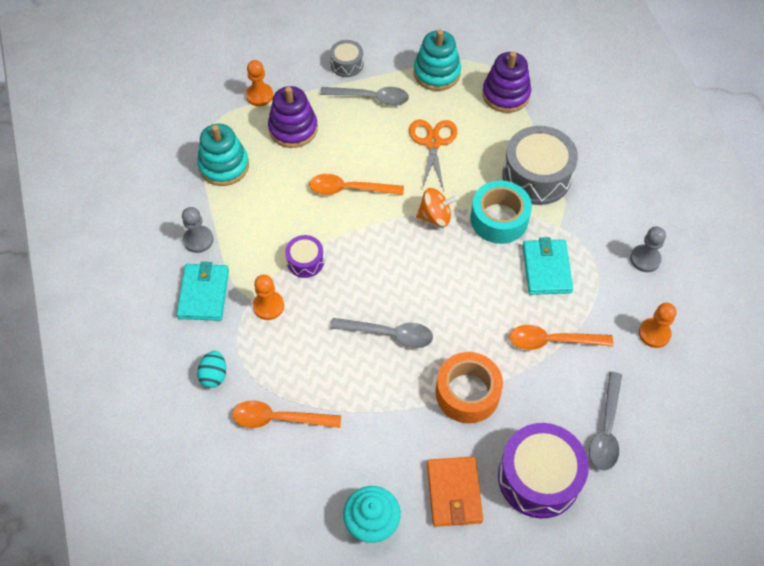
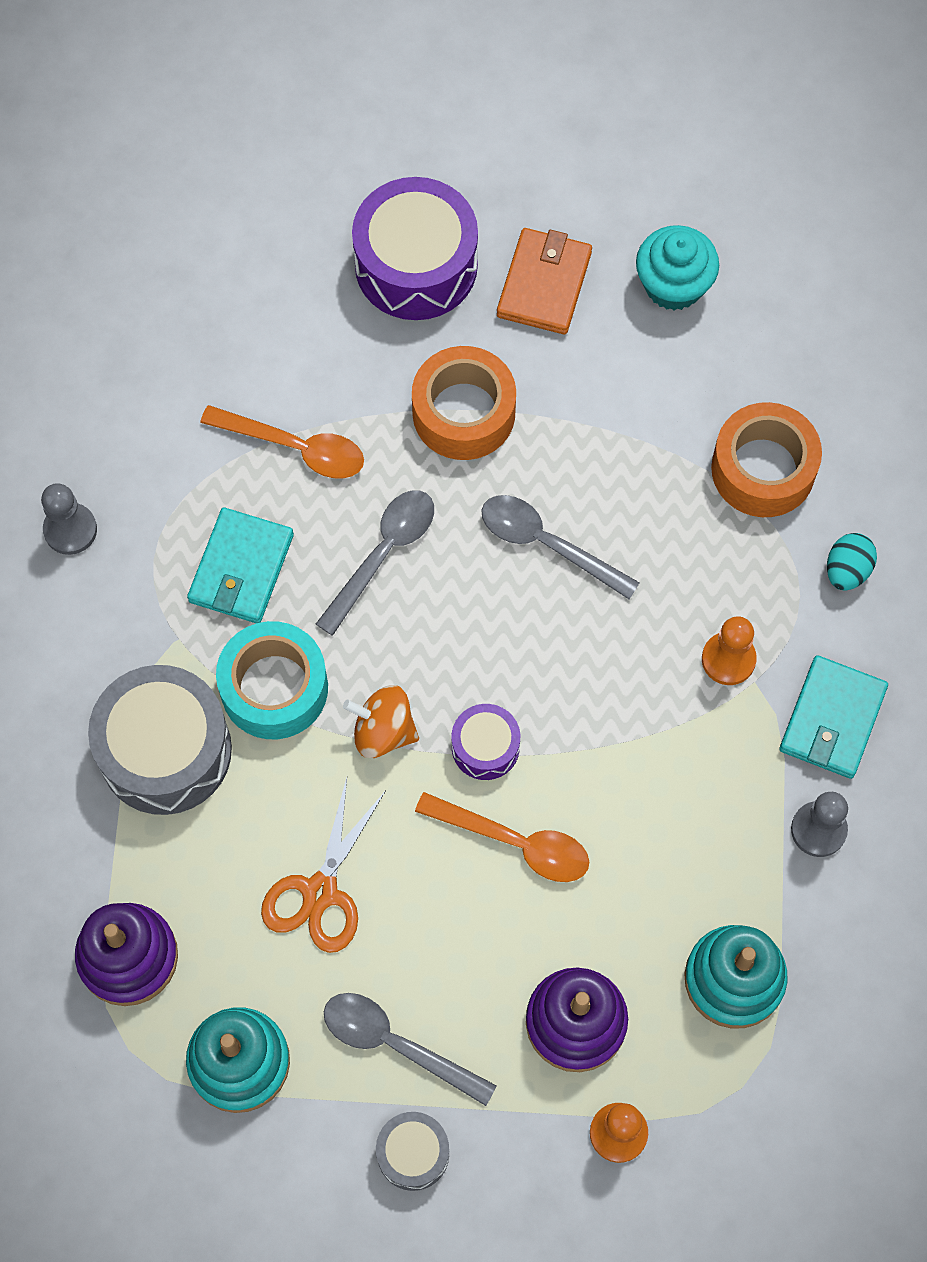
camera: 160 degrees left, 10 degrees up
(279, 418) = (763, 469): orange spoon -> orange tape
(305, 261) = (641, 722): purple drum -> purple drum (485, 747)
(606, 429) = (286, 295): grey spoon -> grey spoon (383, 554)
(654, 333) = (132, 406): orange pawn -> none

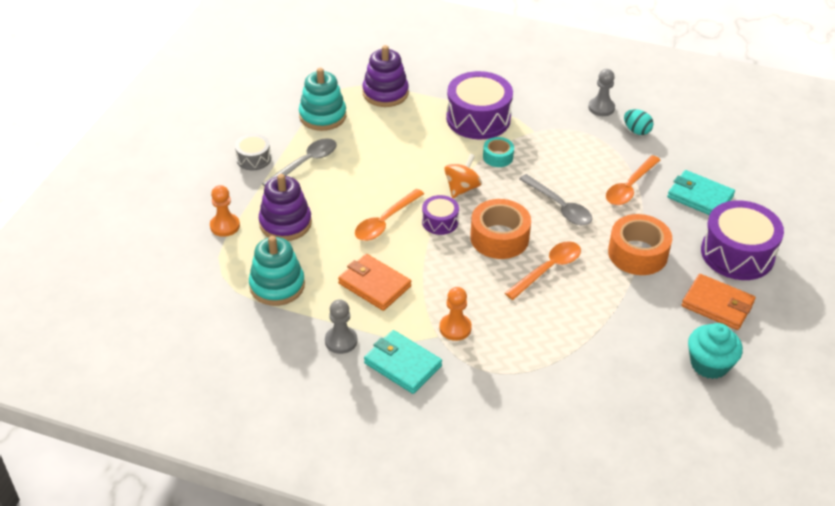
camera: 105 degrees right, 25 degrees down
(165, 750) = (478, 118): grey drum -> purple drum
(241, 568) = (565, 157): turquoise wallet -> turquoise wallet (700, 197)
(274, 688) = (498, 157): turquoise tape -> turquoise tape, size x0.56
(320, 892) = (389, 153): orange scissors -> none
(547, 544) = (548, 269): grey spoon -> orange spoon
(677, 814) = (374, 285): none -> orange wallet
(763, 469) = (572, 375): orange tape -> orange tape (499, 238)
(847, 570) = (494, 397): turquoise egg -> turquoise egg (636, 131)

